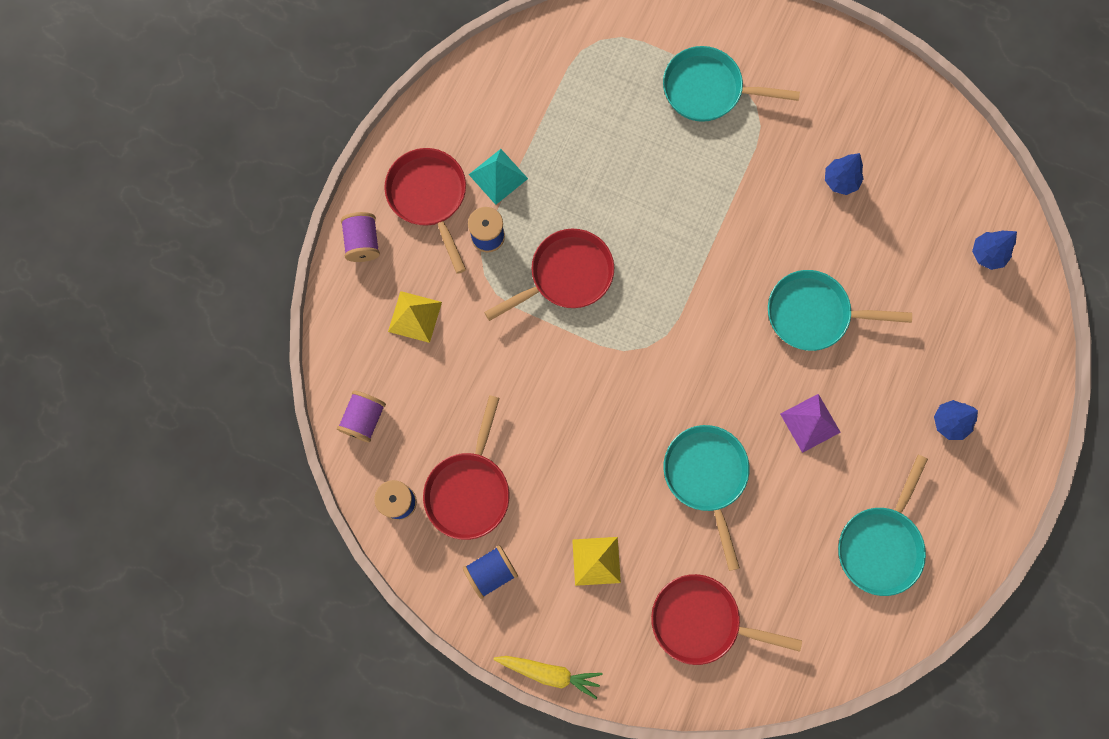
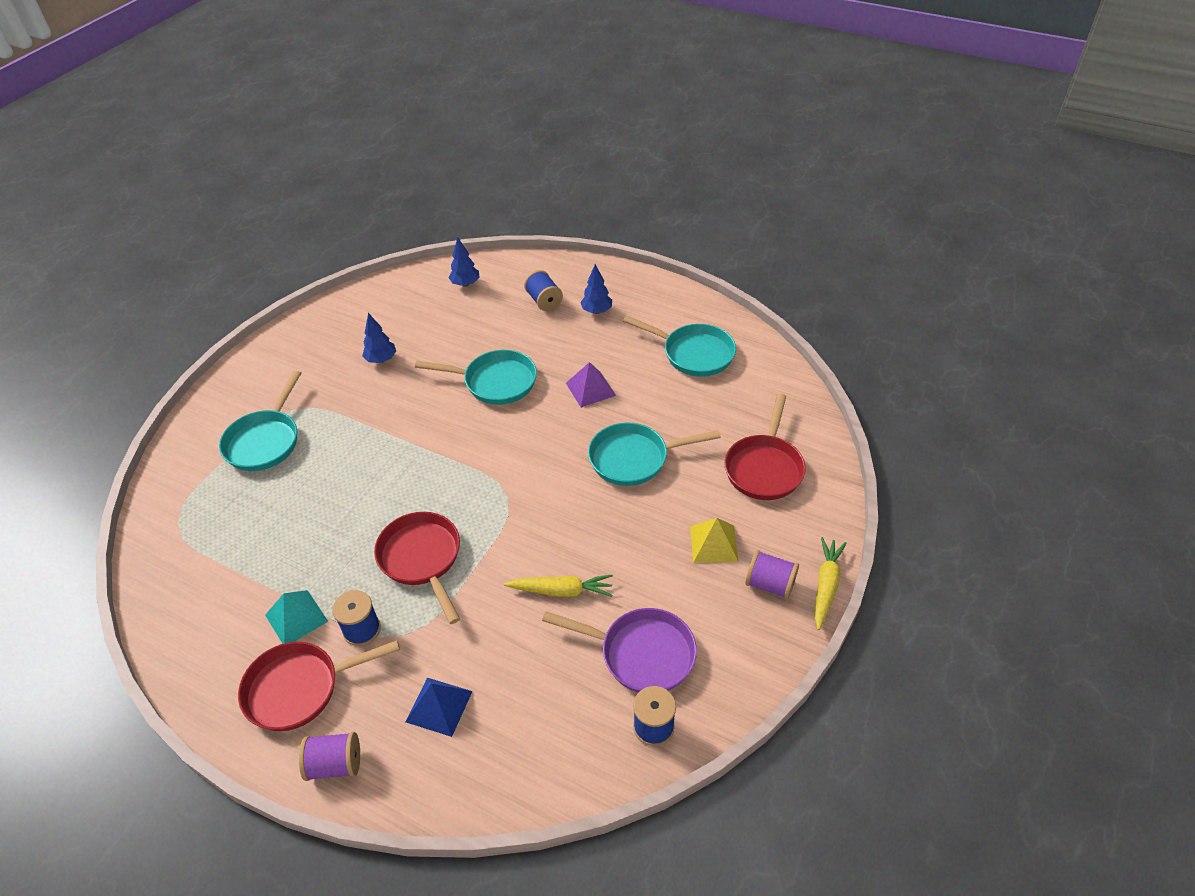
camera: 85 degrees left, 30 degrees down
(364, 419) = (554, 765): purple spool -> purple spool (770, 584)
(415, 316) = (439, 706): yellow pyramid -> blue pyramid
(469, 490) = (641, 654): red pan -> purple pan
(491, 572) = (729, 635): blue spool -> blue spool (544, 301)
(535, 411) = (561, 591): none -> yellow carrot
(813, 314) = (495, 382): turquoise pan -> turquoise pan turned 90 degrees counterclockwise

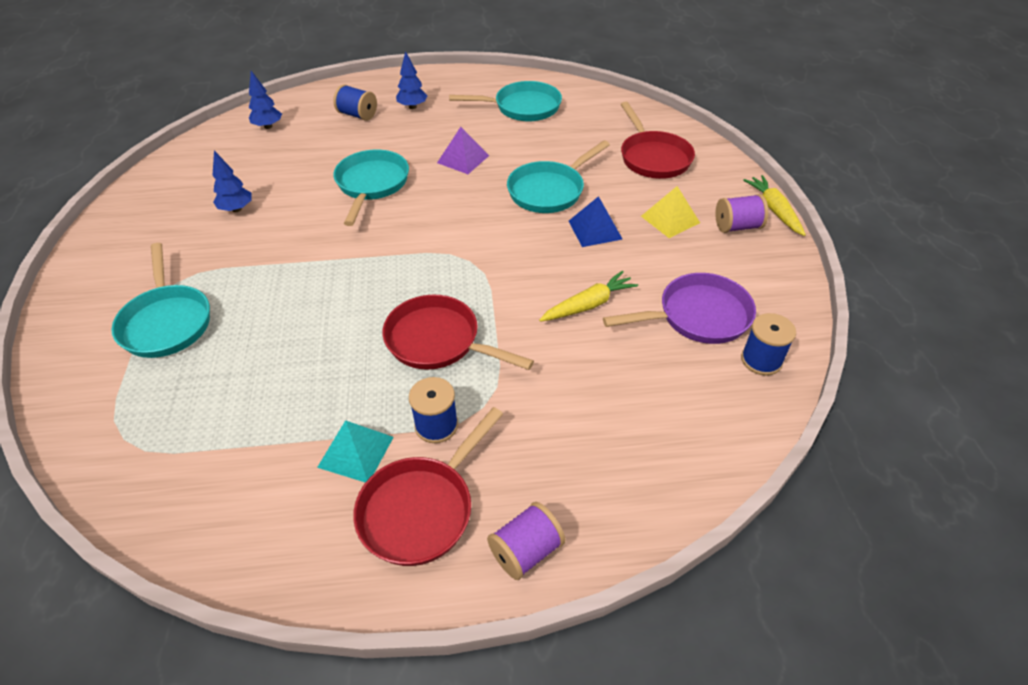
camera: 35 degrees left, 0 degrees up
(439, 706) = (574, 445): blue pyramid -> blue pyramid (595, 230)
(495, 382) = (371, 185): turquoise pan -> turquoise pan turned 60 degrees counterclockwise

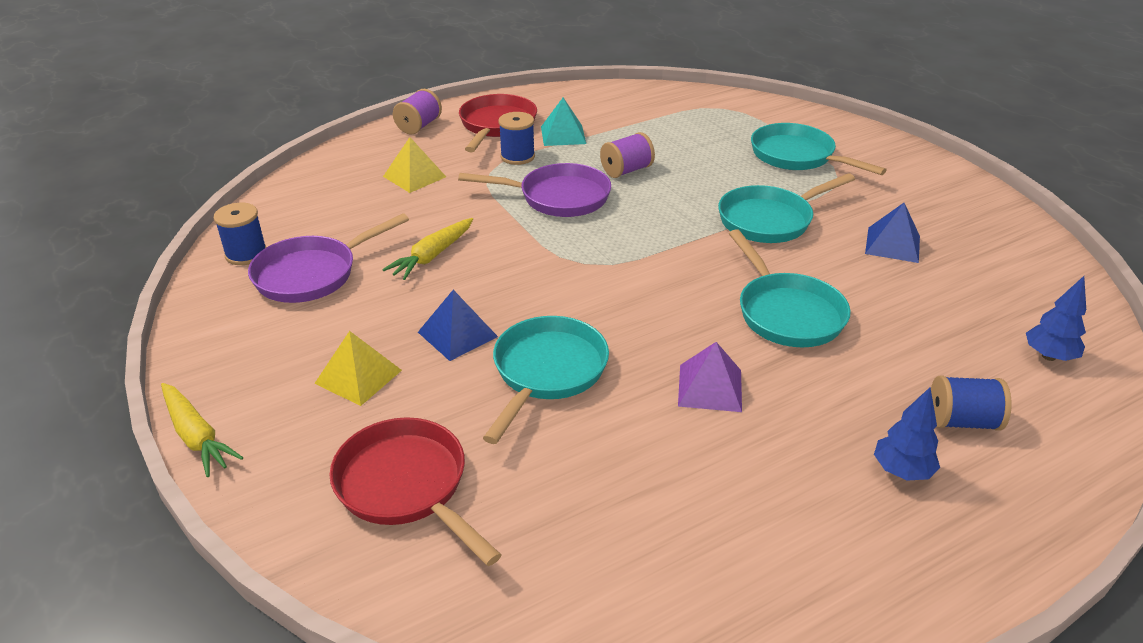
camera: 155 degrees right, 10 degrees down
(237, 209) = (892, 244): blue tree -> blue pyramid
(438, 341) = (558, 197): red pan -> purple pan
(523, 107) = (708, 541): turquoise pan -> turquoise pan (769, 220)
(569, 428) = (414, 176): none -> yellow pyramid
(737, 226) = (259, 392): purple spool -> purple spool (626, 170)

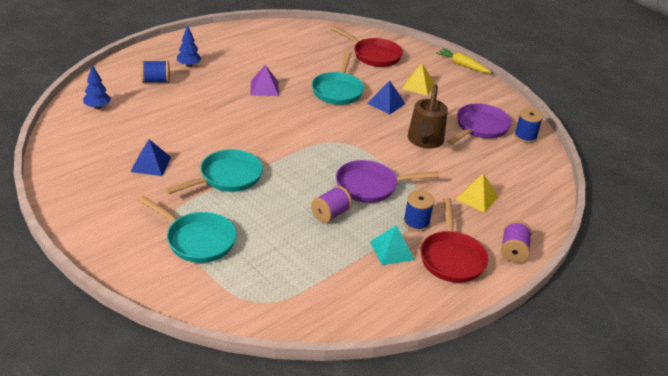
camera: 165 degrees right, 0 degrees up
(432, 256) = (424, 141): yellow carrot -> brown watering can
(787, 313) = (225, 120): turquoise pan -> none

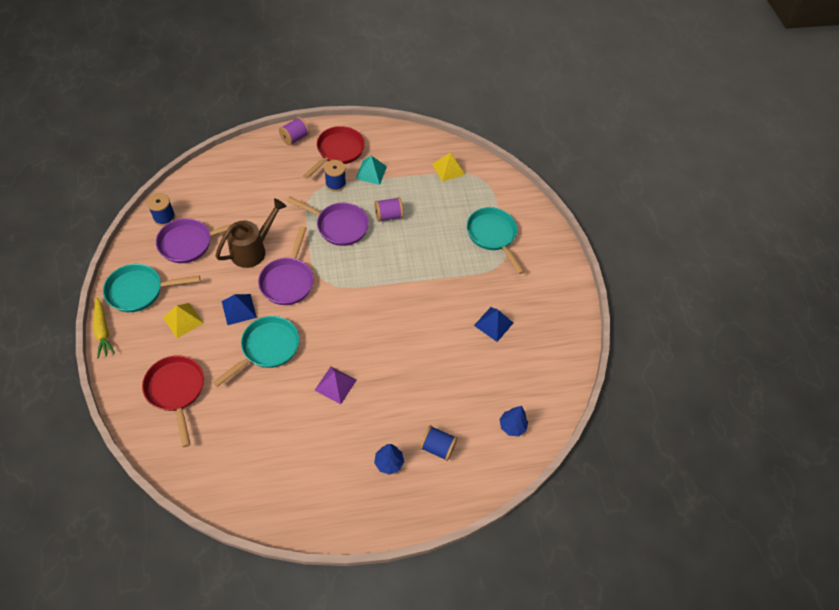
camera: 150 degrees left, 20 degrees up
(227, 177) = (441, 282): turquoise pan -> turquoise pan (139, 291)
(369, 131) = (288, 281): none -> purple pan
(477, 198) = (272, 183): yellow pyramid -> yellow pyramid (448, 169)

